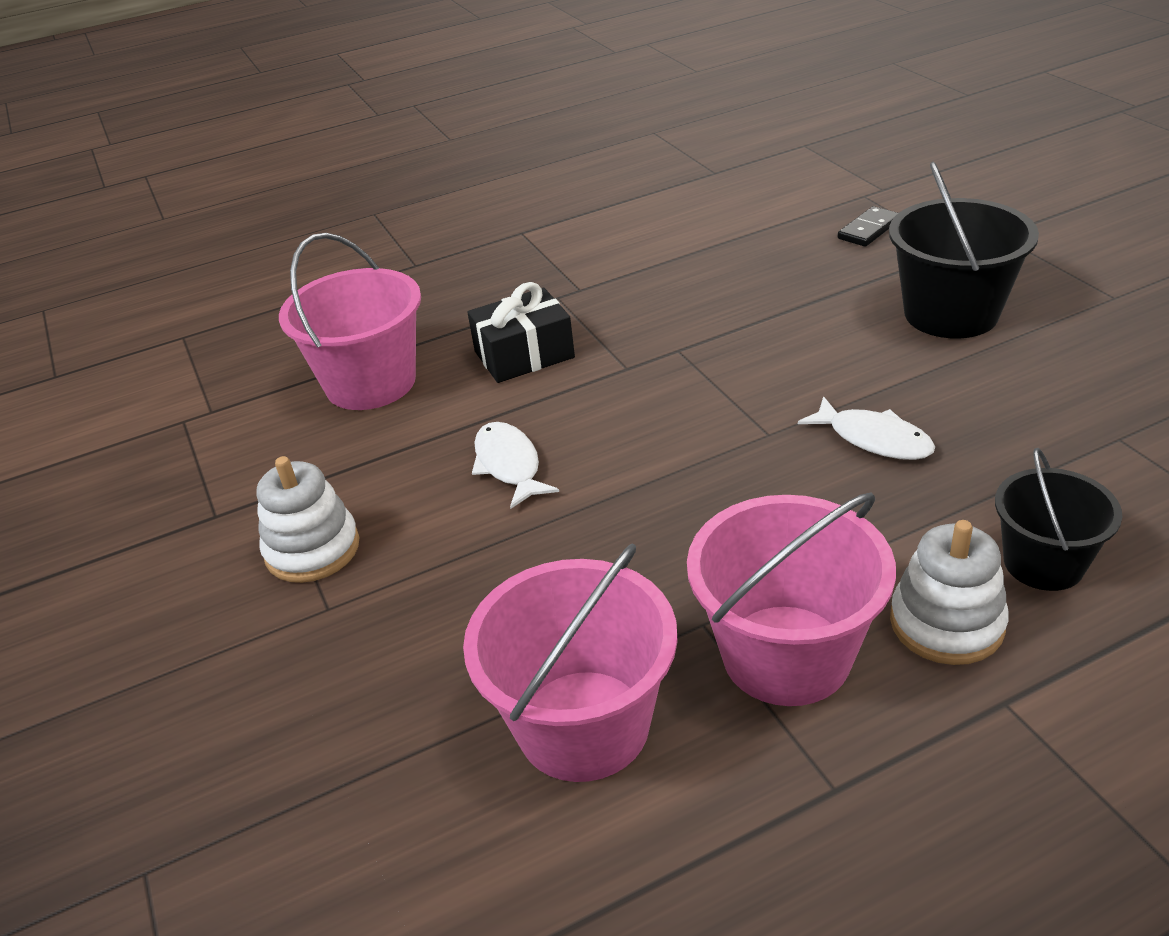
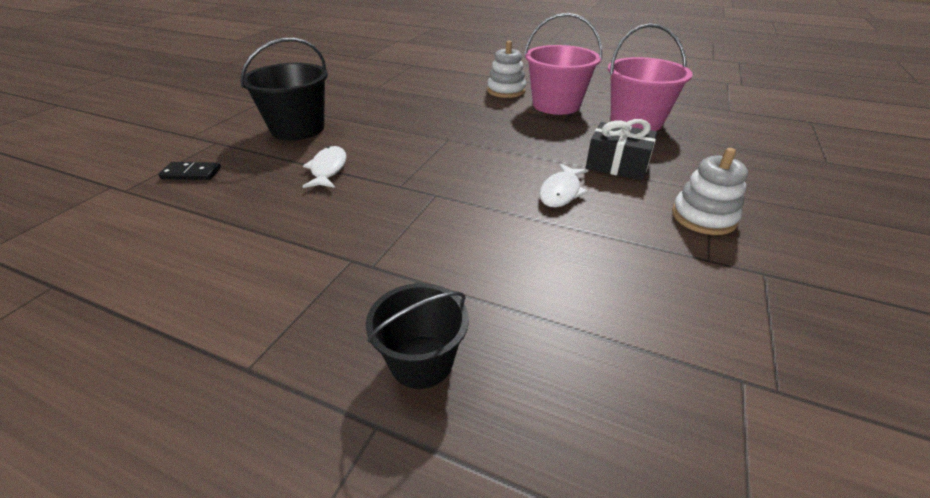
camera: 135 degrees left, 0 degrees up
(371, 383) = (579, 298): pink bucket -> none
(524, 354) = (463, 240): black gift -> black gift (617, 165)
(874, 439) = (424, 120): white fish -> white fish (328, 169)
(1043, 563) = (459, 86): black bucket -> black bucket (421, 361)

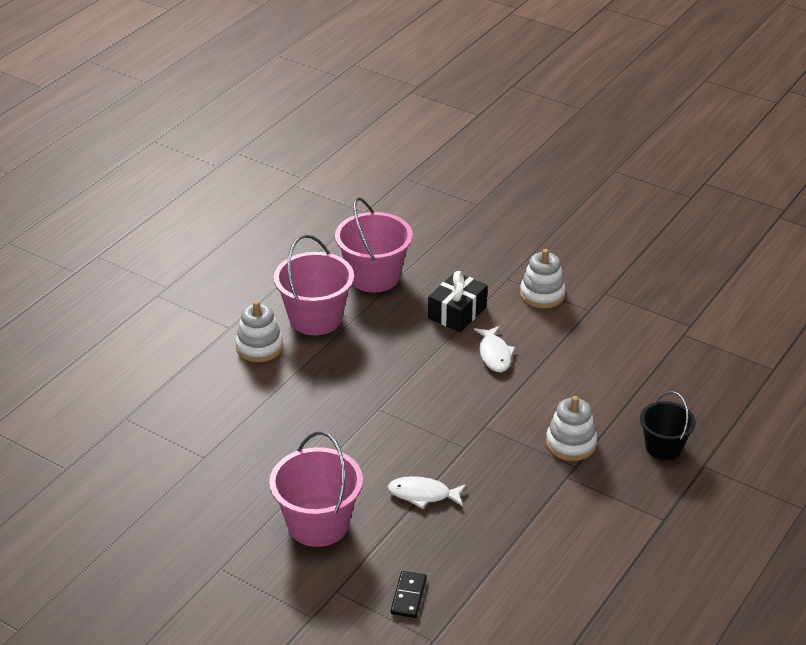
camera: 80 degrees left, 0 degrees up
(298, 129) = (318, 524): black bucket -> pink bucket
(415, 259) = (571, 443): none -> white stacking toy
(561, 192) = (494, 354): white fish -> white fish turned 45 degrees clockwise

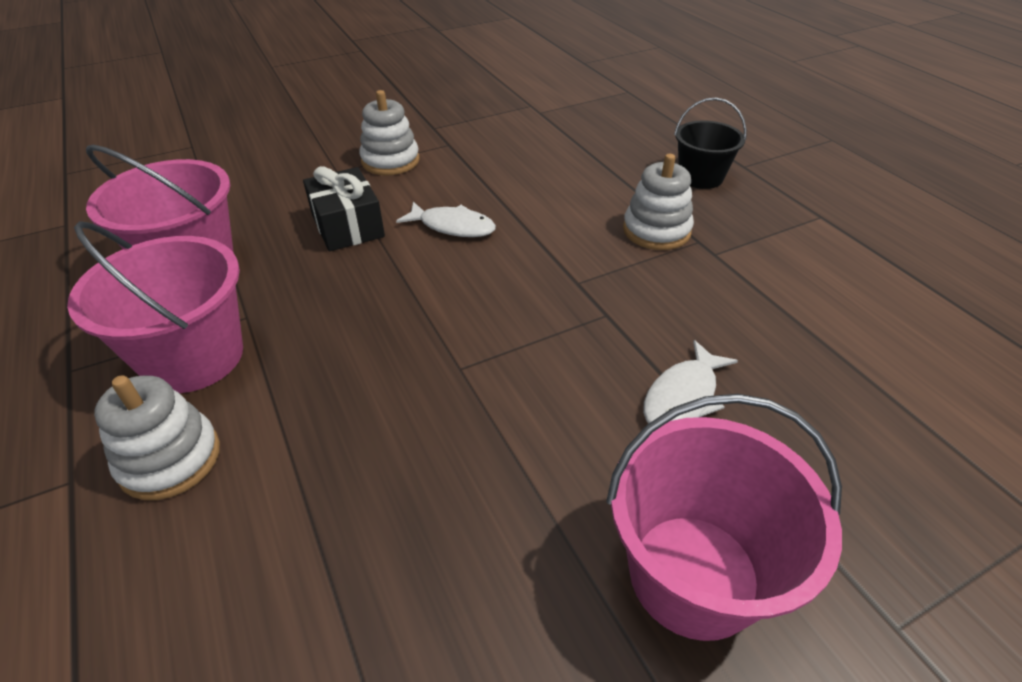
camera: 60 degrees left, 5 degrees up
(408, 596) = (928, 514): black domino -> none

